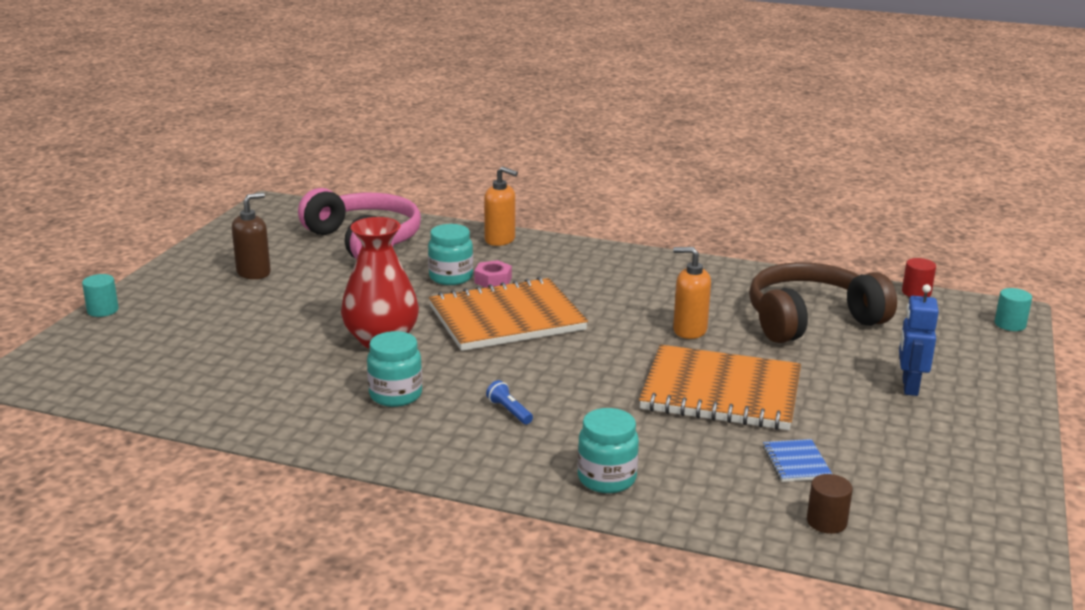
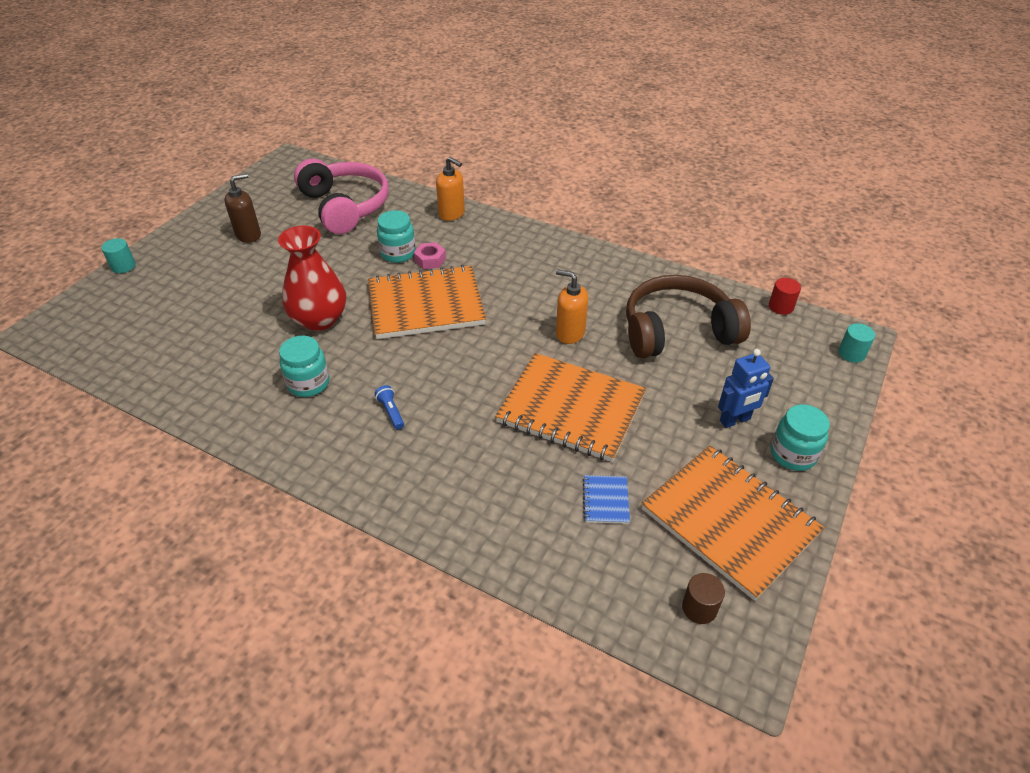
camera: 10 degrees right, 20 degrees up
(606, 479) = (442, 500): turquoise jar -> turquoise jar (793, 454)
(826, 522) = (607, 575): brown cylinder -> brown cylinder (699, 608)
(909, 386) = (735, 420): blue robot -> blue robot turned 135 degrees counterclockwise
(941, 467) = (729, 521): none -> orange notebook

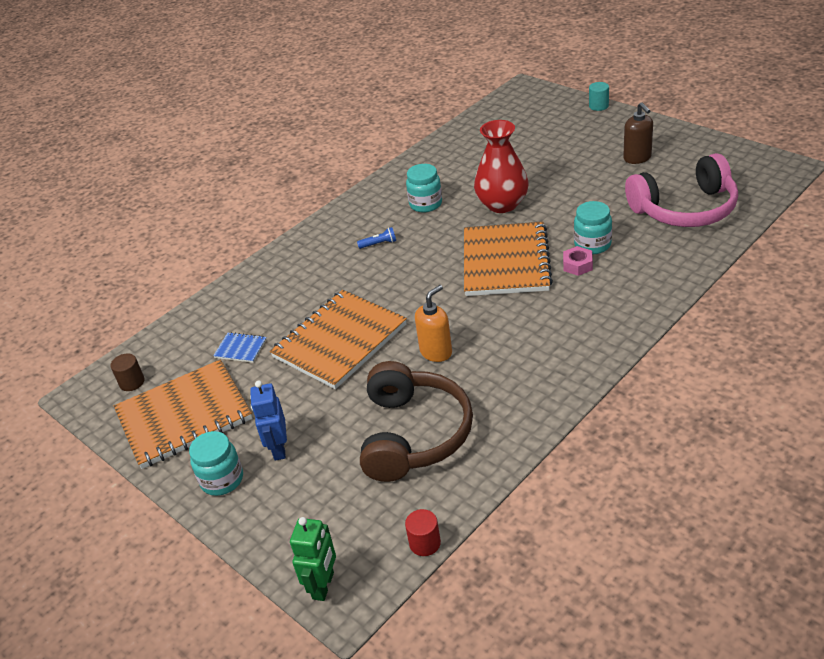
camera: 110 degrees right, 5 degrees down
(452, 214) = (664, 282): orange soap dispenser -> none
(851, 353) = (324, 586): turquoise cylinder -> green robot

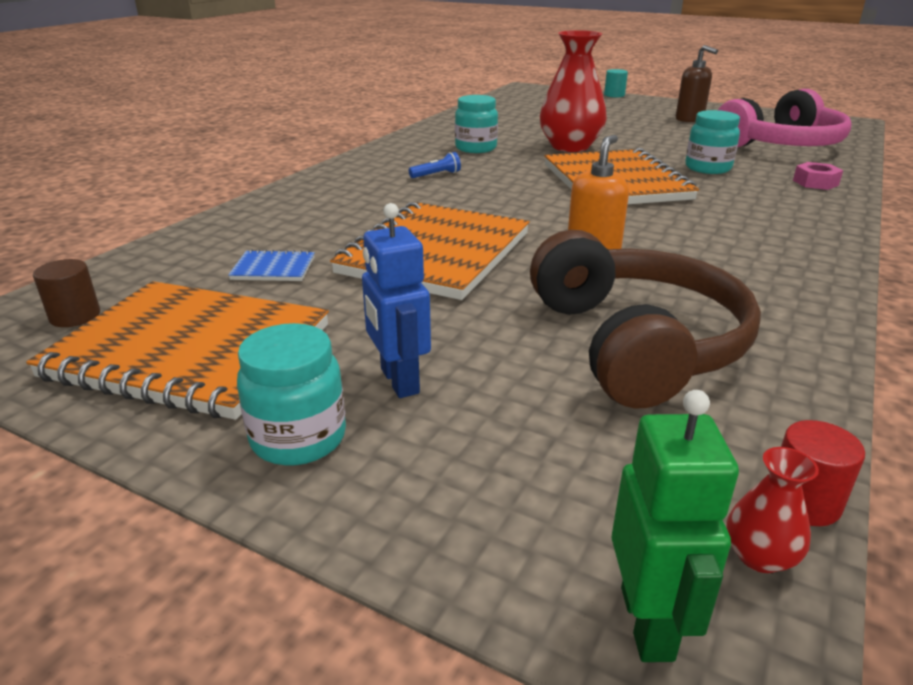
camera: 20 degrees left, 10 degrees down
(184, 416) = (190, 352): orange notebook -> orange notebook turned 60 degrees clockwise
(385, 565) = (759, 556): none -> red vase
(577, 265) = (707, 182): pink nut -> pink nut (815, 183)

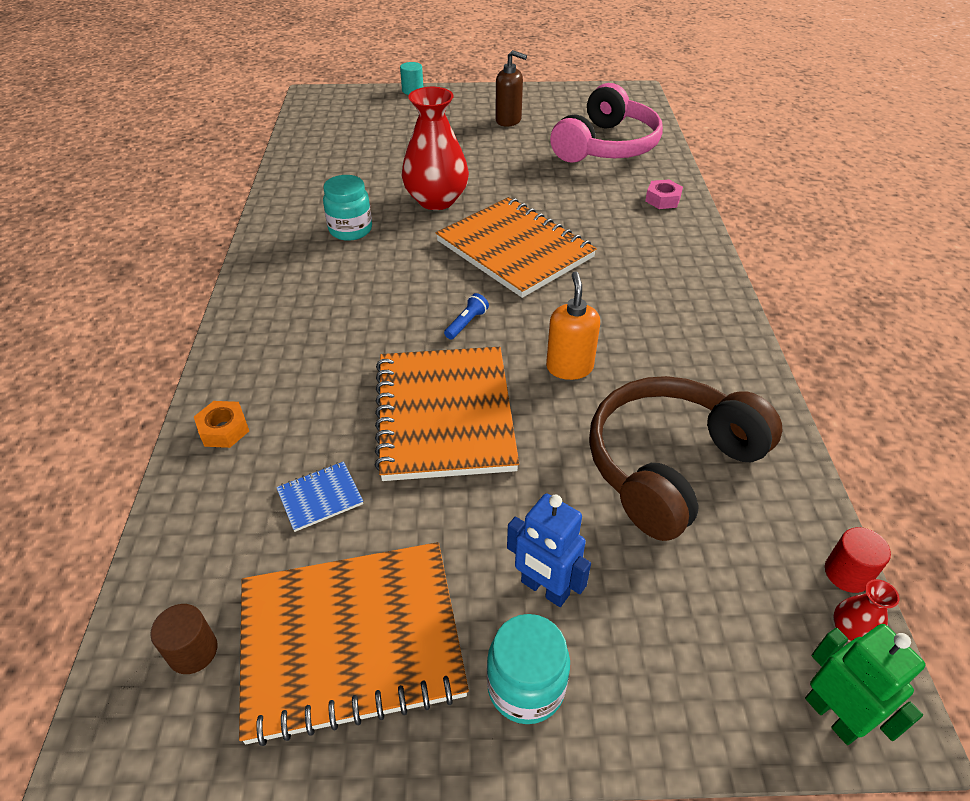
camera: 30 degrees left, 15 degrees up
(250, 218) = (224, 430): none -> orange nut
(436, 175) = (349, 290): blue flashlight -> blue flashlight (466, 323)
(636, 343) = (669, 465): brown headphones -> brown headphones turned 90 degrees counterclockwise
(708, 168) = (573, 202): turquoise jar -> none

